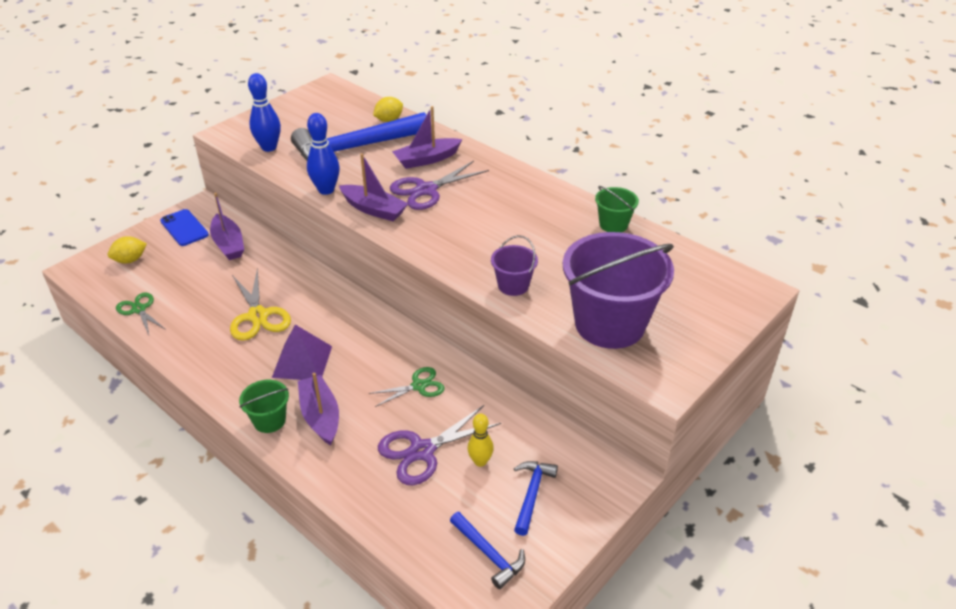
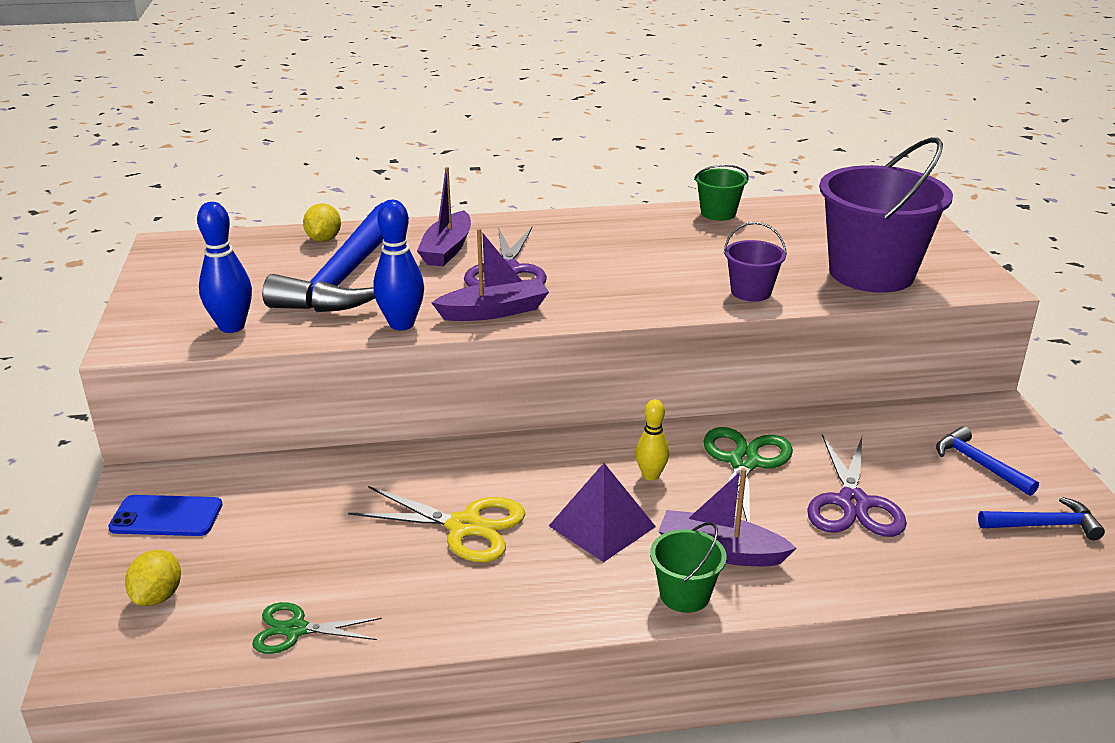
camera: 50 degrees left, 10 degrees down
(228, 244) = (271, 493): purple boat -> none
(419, 386) = (744, 462): green scissors -> green scissors, size x1.58
(480, 461) = (903, 474): yellow bowling pin -> yellow bowling pin (651, 475)

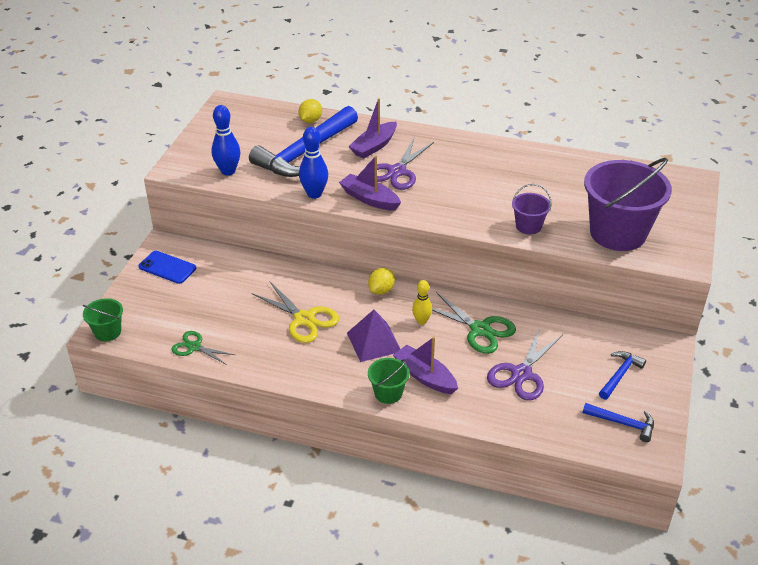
camera: 25 degrees right, 10 degrees up
(158, 596) = (144, 309): yellow lemon -> yellow lemon (381, 290)
(494, 311) = (369, 199): purple boat -> purple boat turned 150 degrees counterclockwise
(718, 213) = (561, 159): green bucket -> green bucket (108, 332)
(744, 462) = (480, 330): green scissors -> green scissors turned 90 degrees clockwise
(978, 464) = (620, 375): blue hammer -> blue hammer turned 45 degrees clockwise

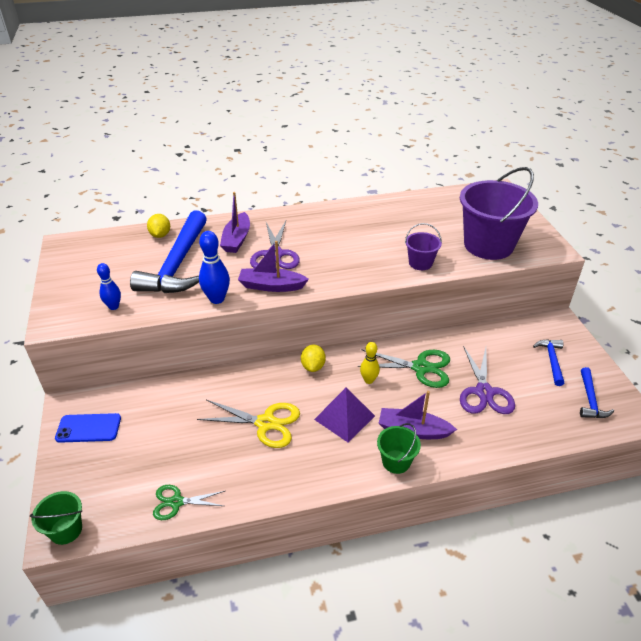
camera: 30 degrees left, 0 degrees up
(228, 171) = (113, 306): blue bowling pin -> blue bowling pin, size x0.65
(623, 423) = (590, 400): blue hammer -> blue hammer turned 105 degrees clockwise

